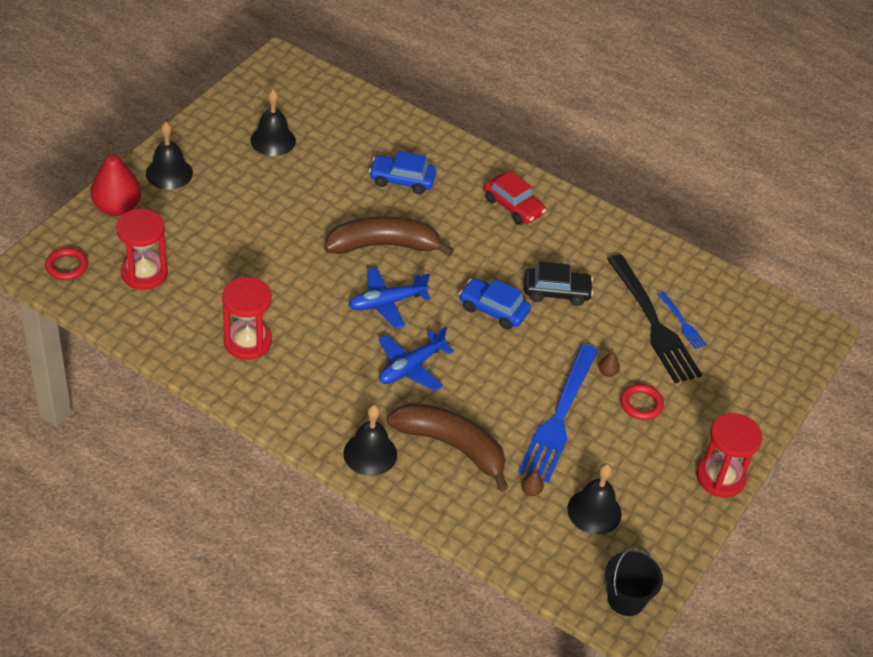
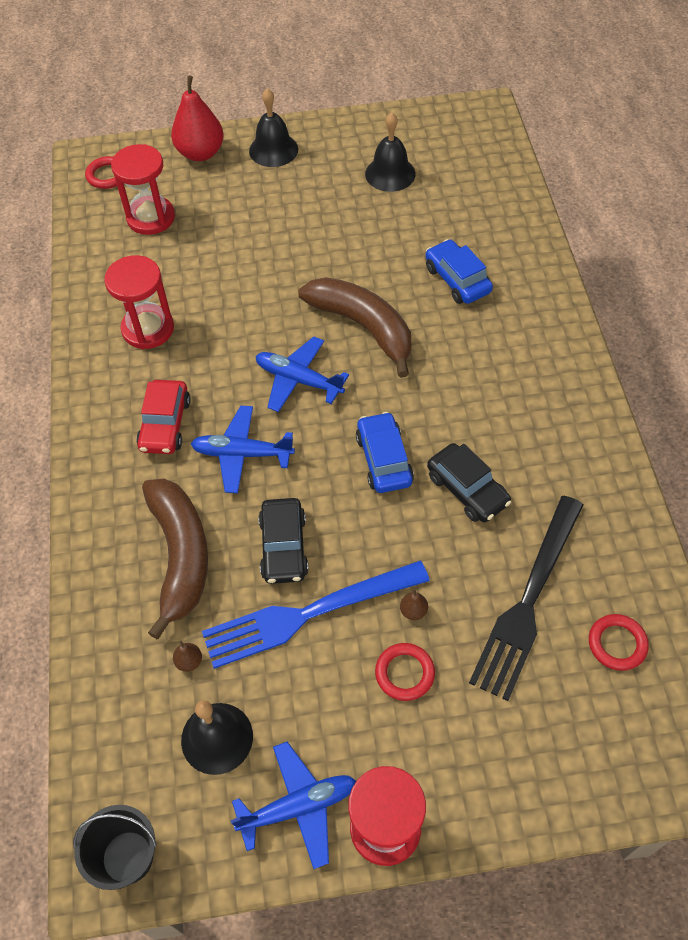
camera: 55 degrees right, 10 degrees up
(370, 454) = (109, 502): black bell -> none
(501, 396) = (284, 547): none -> black car
(513, 206) = (533, 375): red car -> red car (165, 424)
(672, 504) = (298, 807): none -> blue plane
(682, 323) = (561, 627): blue fork -> none
(715, 310) = (617, 644): none -> red ring

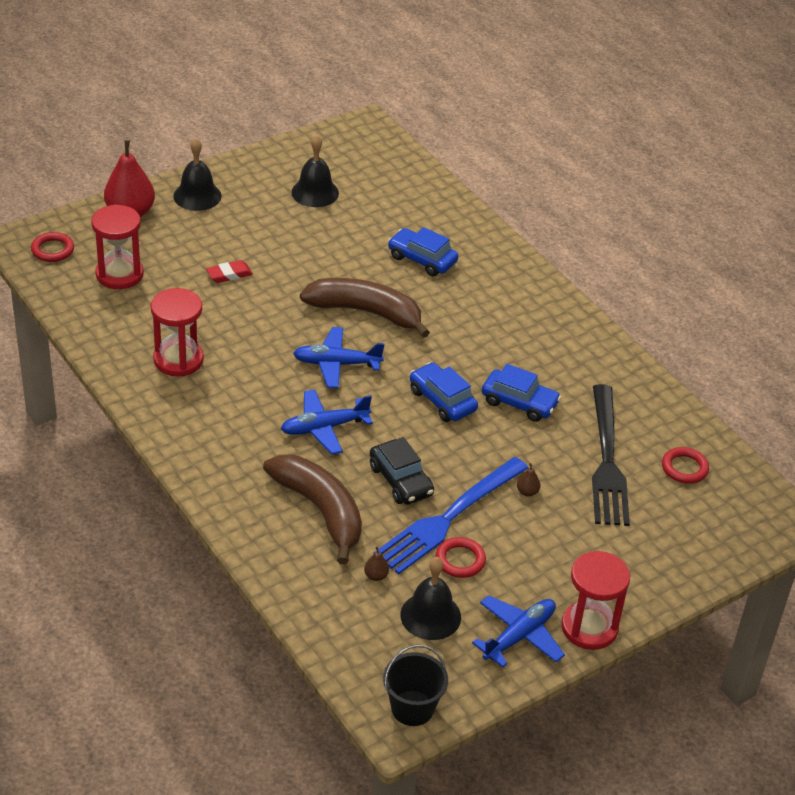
camera: 30 degrees left, 15 degrees down
(165, 424) = (243, 425): red car -> none
(253, 245) = (229, 274): none -> red eraser
(404, 673) = (545, 532): red ring -> red ring (460, 560)
(467, 489) = (519, 402): black car -> blue car

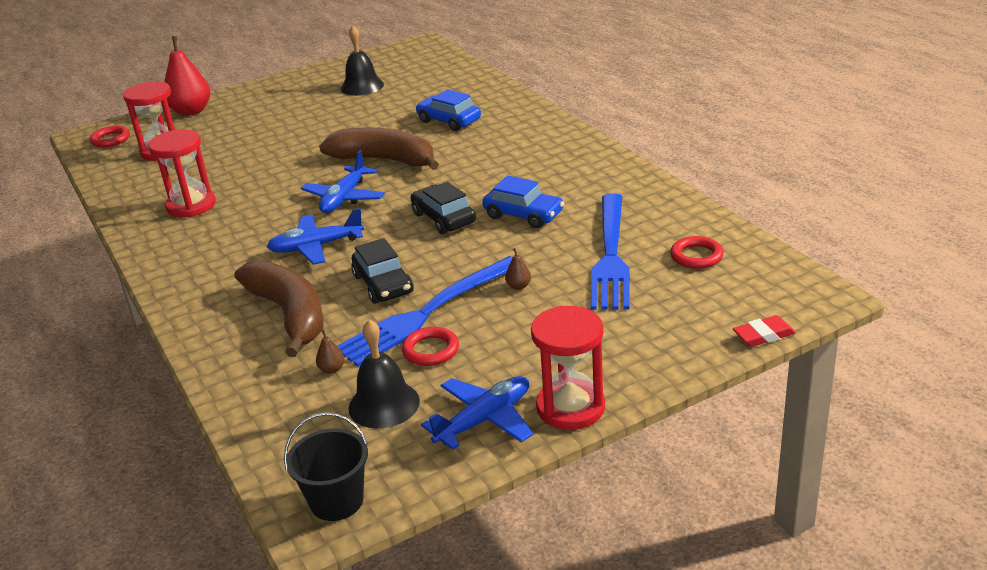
camera: 10 degrees right, 10 degrees down
(197, 196) = (255, 96): black bell -> none
(229, 274) = (264, 144): red eraser -> red eraser (763, 335)
(336, 364) = (344, 198): blue plane -> blue plane turned 75 degrees counterclockwise
(442, 400) = (443, 218): blue car -> black car
(607, 461) = (611, 256): black fork -> blue fork

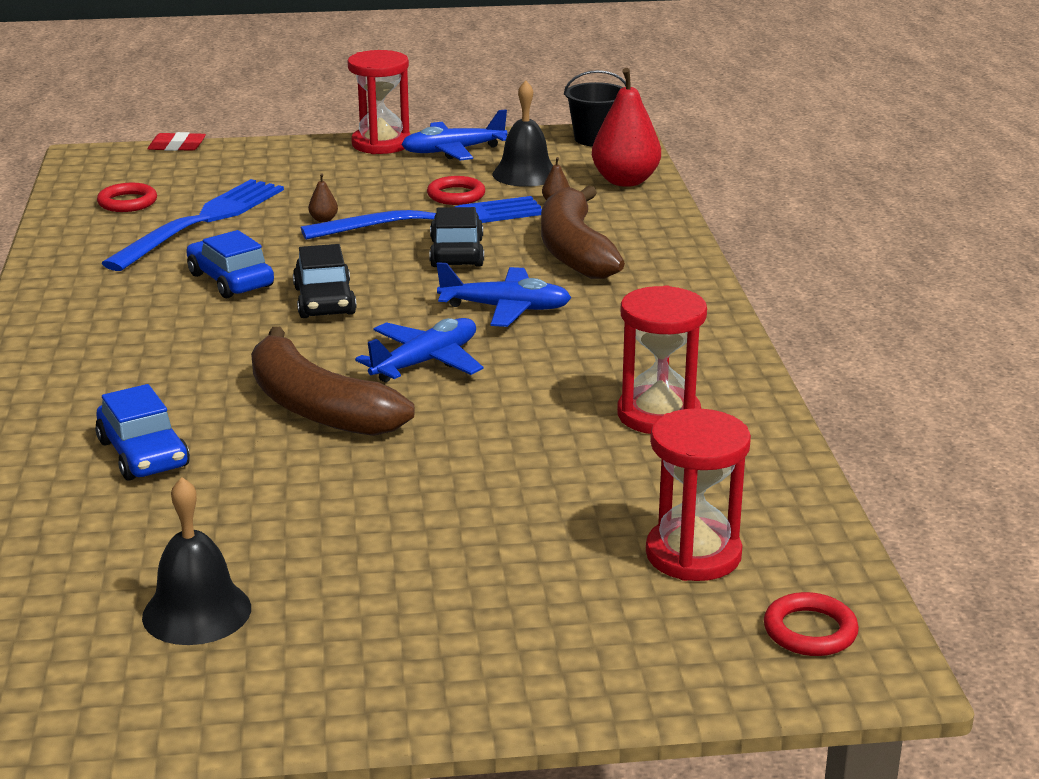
camera: 160 degrees left, 5 degrees down
(191, 111) = (611, 668): red pear -> red pear (625, 181)

